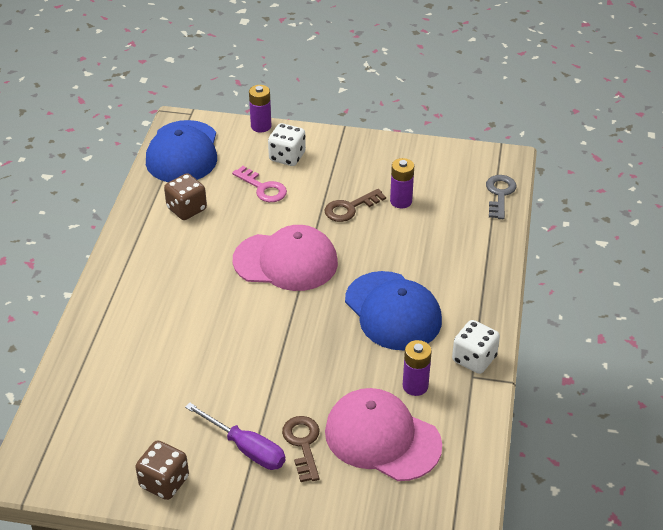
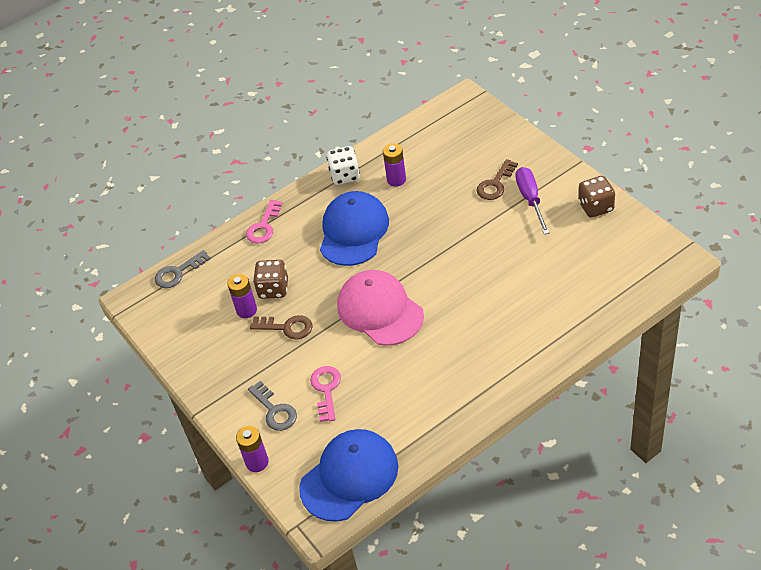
camera: 130 degrees left, 5 degrees up
(186, 209) = (403, 407): brown dice -> brown dice (273, 289)
(287, 157) = (274, 410): white dice -> grey key
(382, 438) = (448, 163): pink cap -> none
(483, 268) = (264, 226): none -> pink key

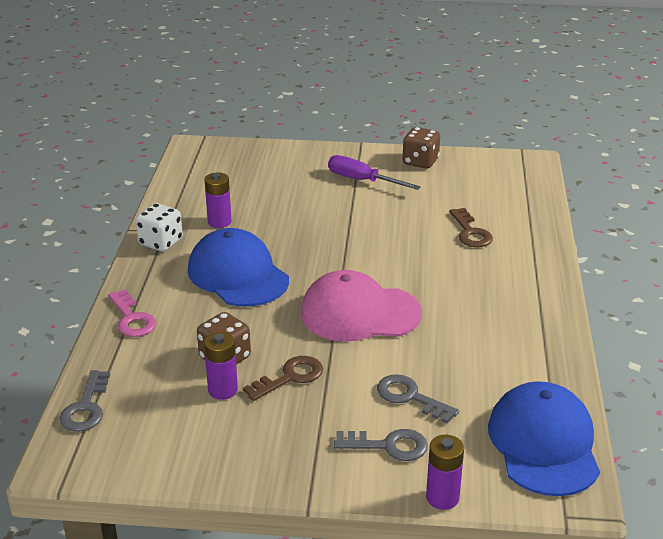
camera: 55 degrees left, 15 degrees down
(326, 390) = (410, 397): pink key -> grey key
(495, 184) = (316, 184): brown key -> brown key (470, 232)

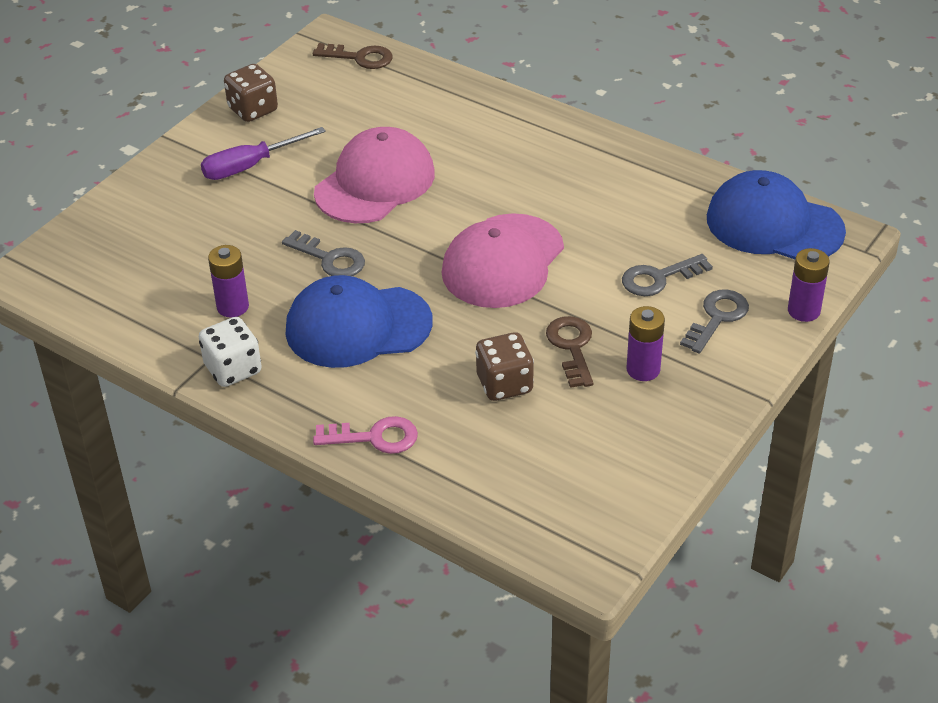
camera: 60 degrees left, 10 degrees up
(86, 407) = (512, 517): grey key -> grey key (329, 259)
(223, 390) = (558, 402): purple battery -> purple battery (643, 369)
(393, 231) = (375, 183): none -> pink cap
(470, 232) = (424, 133): brown key -> brown key (359, 57)

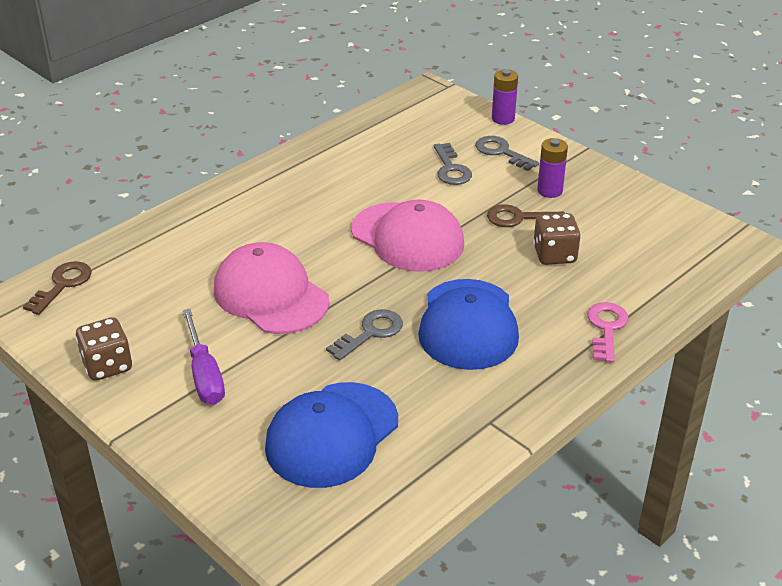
camera: 80 degrees left, 5 degrees down
(232, 307) = (420, 401): purple battery -> none
(233, 369) = (508, 407): white dice -> none
(774, 224) = (407, 113): blue cap -> blue cap (332, 435)

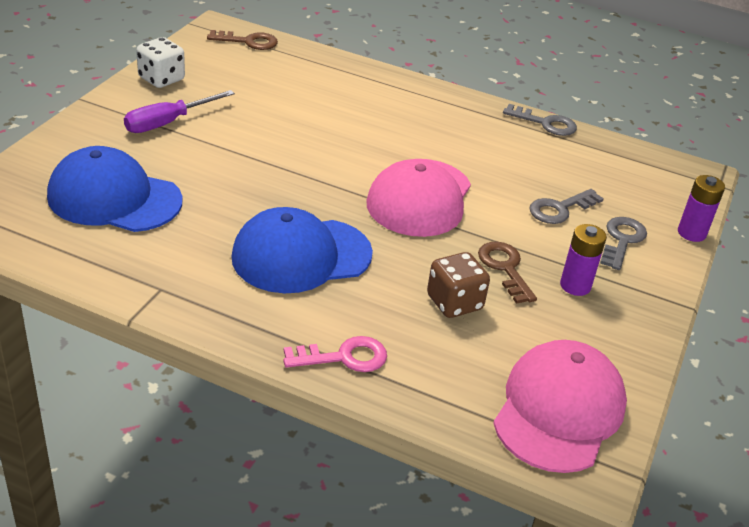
camera: 65 degrees right, 0 degrees up
(107, 365) = (161, 79): brown dice -> white dice
(270, 295) = (286, 136): pink cap -> pink cap (559, 410)
(370, 333) = (260, 198): grey key -> grey key (545, 123)

